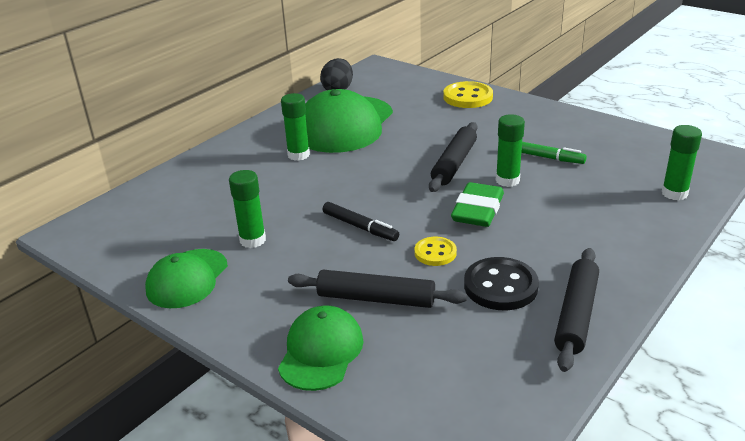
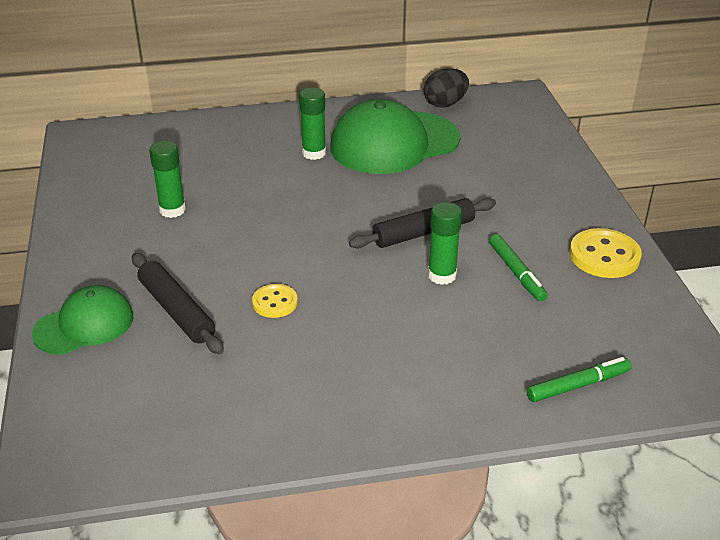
camera: 40 degrees right, 5 degrees up
(187, 279) = (92, 215): green cap -> none
(360, 227) = (258, 245): black marker -> none
(468, 97) = (552, 171): yellow button -> yellow button (604, 256)
(478, 210) = (369, 287): green eraser -> none
(500, 286) = (275, 363): black button -> none
(576, 315) = (289, 426): black rolling pin -> none
(674, 193) = (578, 385): green glue stick -> green marker

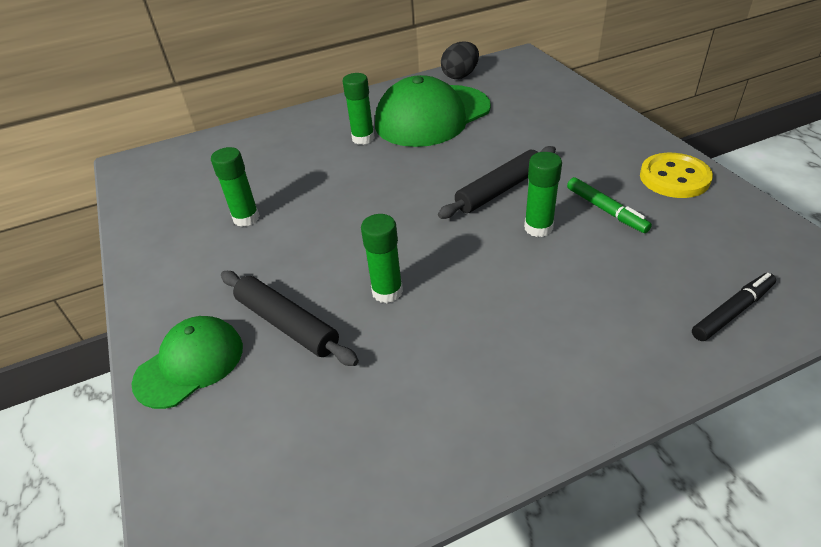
camera: 10 degrees left, 5 degrees up
(275, 302) = (387, 292): yellow button -> green glue stick
(578, 385) = (732, 311): green marker -> black marker

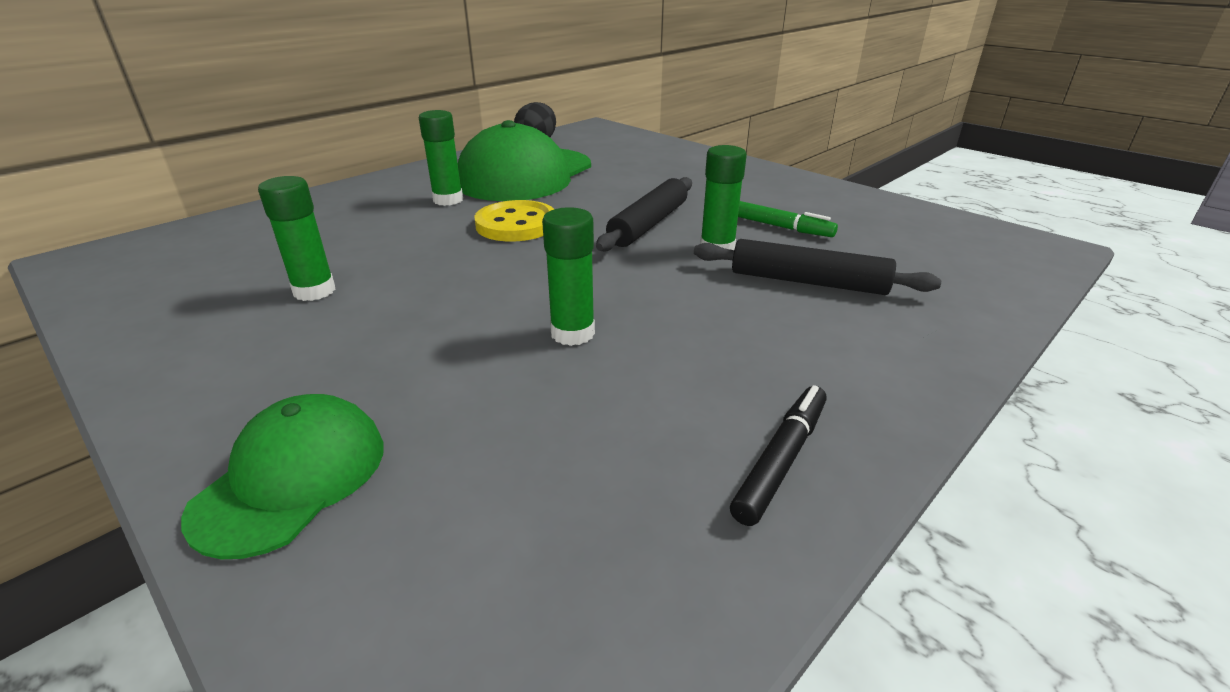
camera: 25 degrees left, 10 degrees down
(287, 324) = (443, 394): black rolling pin -> black rolling pin (808, 281)
(674, 178) = (822, 195): yellow button -> yellow button (516, 224)
(732, 311) = (970, 285): black marker -> black marker (781, 460)

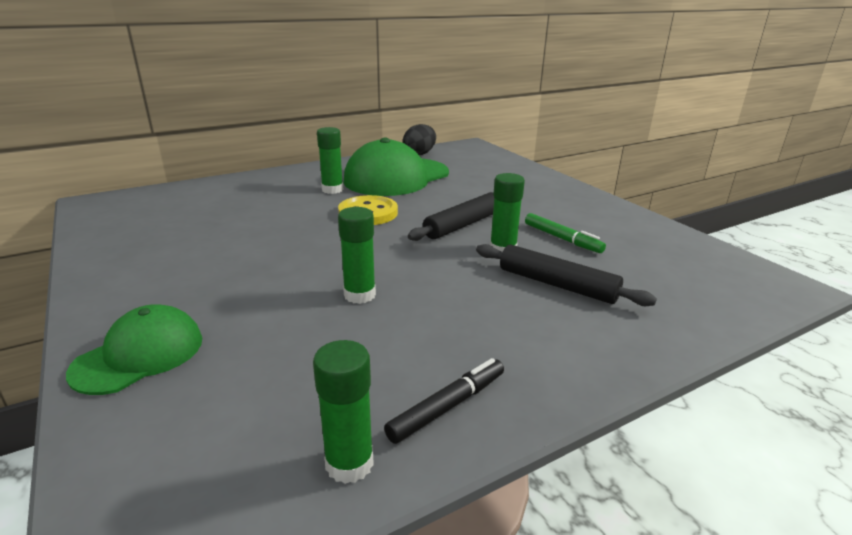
camera: 15 degrees right, 5 degrees down
(314, 291) = (214, 241): green glue stick -> green glue stick (349, 463)

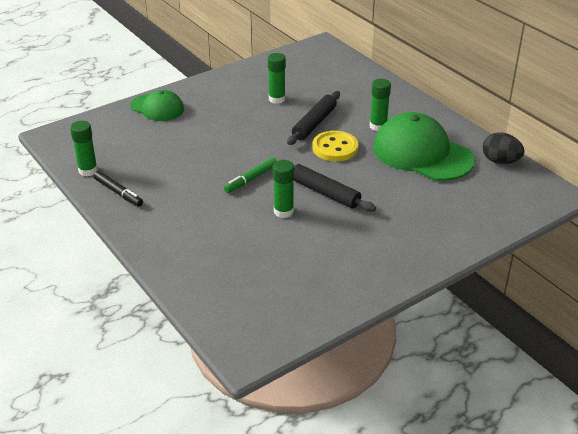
camera: 85 degrees right, 10 degrees up
(359, 295) = (214, 158): green glue stick -> green glue stick (277, 99)
(557, 284) = (234, 234): black rolling pin -> black rolling pin (314, 123)
(562, 239) = (309, 242): green marker -> green marker (251, 179)

